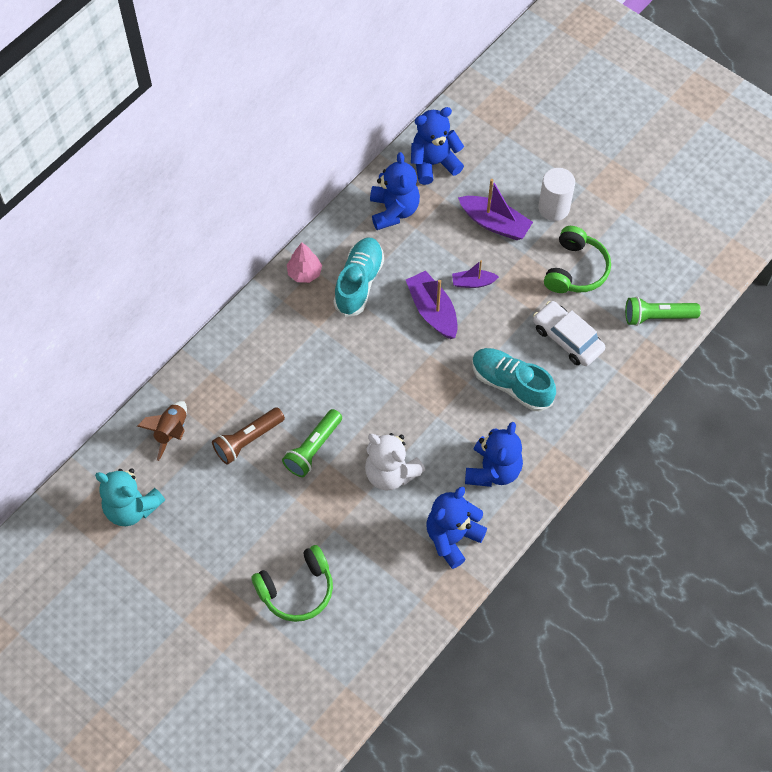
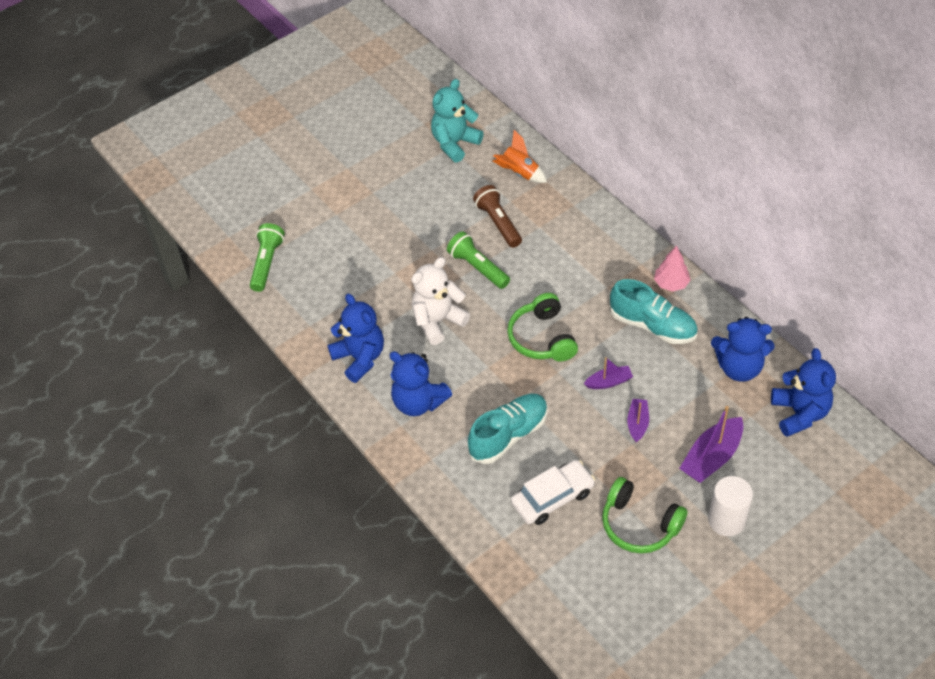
camera: 105 degrees right, 10 degrees down
(171, 432) = (519, 173): brown rocket -> orange rocket
(297, 589) = (348, 241): green headphones -> green headphones (542, 338)
(432, 311) = (609, 382): purple boat -> purple boat, size x0.58
(657, 317) = (563, 594): green flashlight -> green flashlight (267, 263)

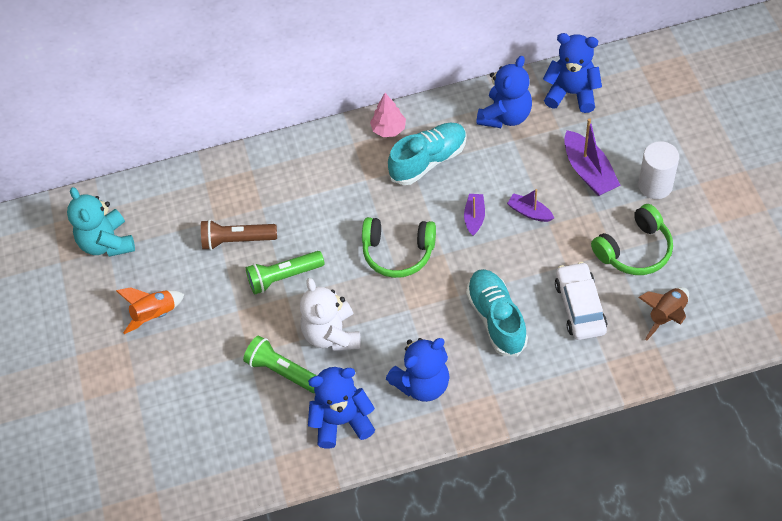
camera: 65 degrees left, 5 degrees up
(267, 263) = (165, 476): green flashlight -> green flashlight (282, 371)
(519, 173) = (183, 200): orange rocket -> orange rocket (155, 315)
(576, 574) = (666, 316): none -> brown rocket

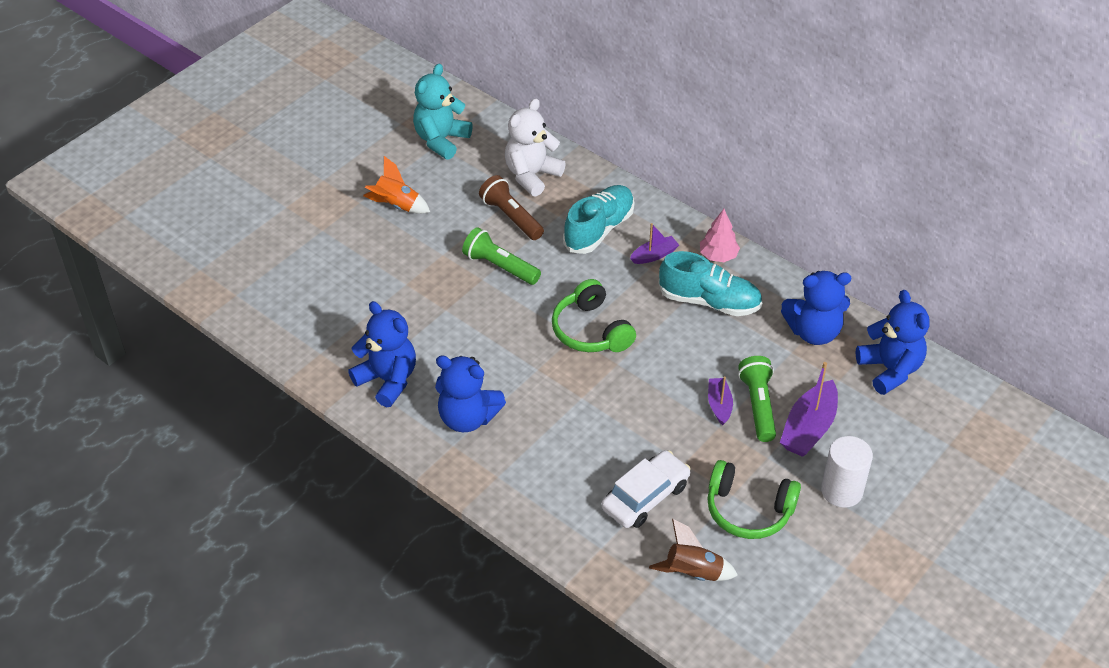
camera: 50 degrees right, 10 degrees down
(282, 371) = (406, 315): green flashlight -> green flashlight (758, 405)
(332, 334) = (468, 329): white teddy bear -> white teddy bear (532, 175)
(474, 217) = (676, 366): purple boat -> purple boat (654, 255)
(496, 319) = (579, 438): turquoise shoe -> turquoise shoe (599, 229)

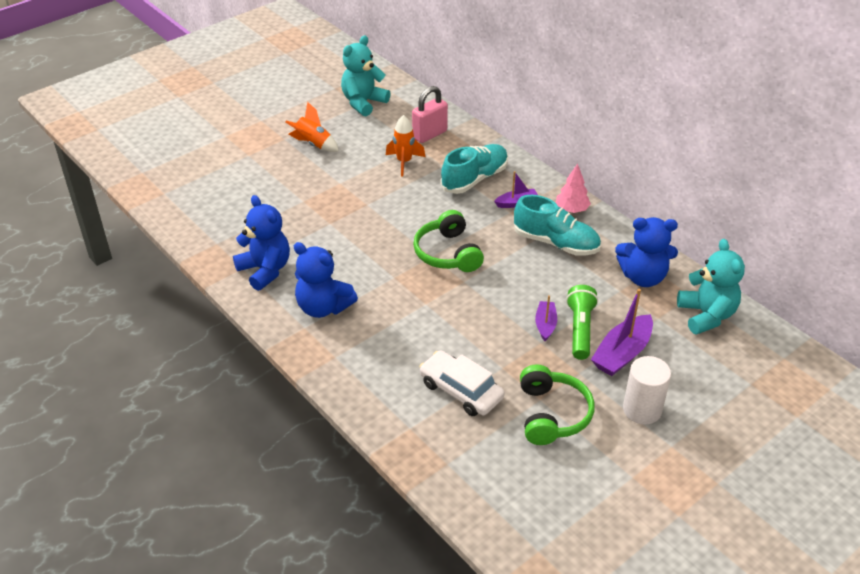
camera: 10 degrees right, 5 degrees down
(500, 266) = (384, 197): green flashlight -> none
(511, 217) = (404, 162): brown flashlight -> orange rocket
(532, 175) = (429, 134): white teddy bear -> pink padlock
(645, 497) = (461, 390): white car -> white car turned 105 degrees counterclockwise
(693, 573) = (488, 461): brown rocket -> none
(748, 510) = (552, 414): green headphones -> green headphones turned 120 degrees counterclockwise
(890, 370) = (706, 315): blue teddy bear -> turquoise teddy bear

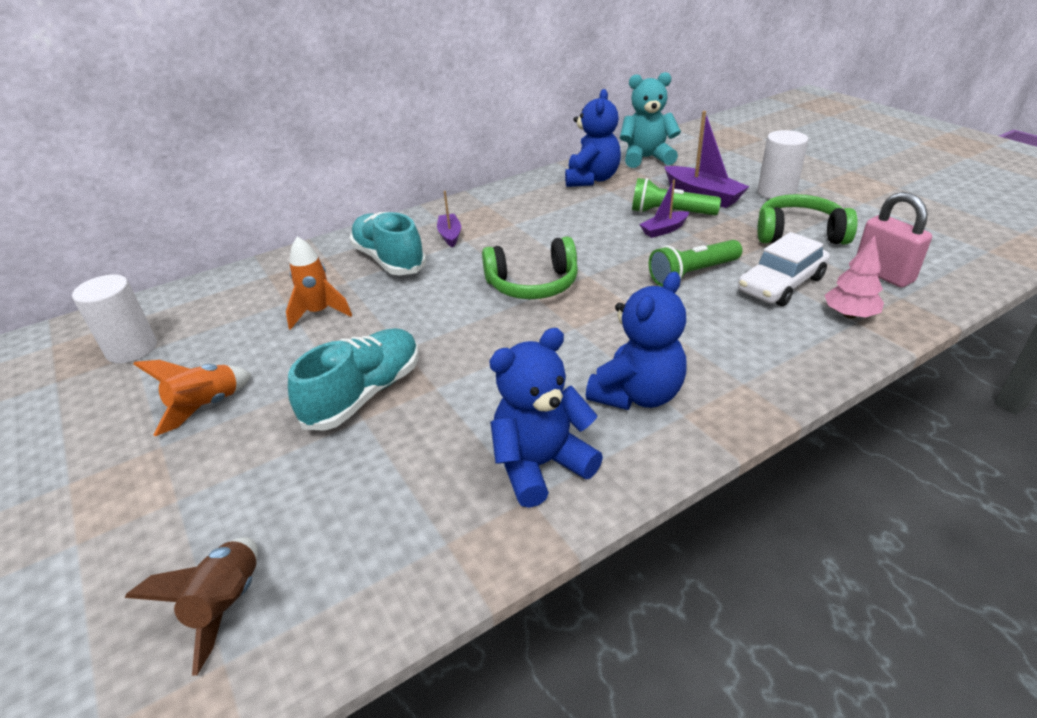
camera: 80 degrees left, 5 degrees down
(189, 187) = (228, 605): none -> brown rocket
(363, 103) = (132, 349): turquoise teddy bear -> white cylinder
(429, 134) = (268, 290): pink padlock -> pink padlock (883, 274)
(472, 339) = (692, 274): none -> green flashlight
(545, 325) = (664, 230): purple boat -> purple boat turned 45 degrees counterclockwise
(556, 243) = (529, 217): turquoise shoe -> turquoise shoe (364, 394)
(571, 209) = (474, 205): pink tree -> pink tree (849, 314)

